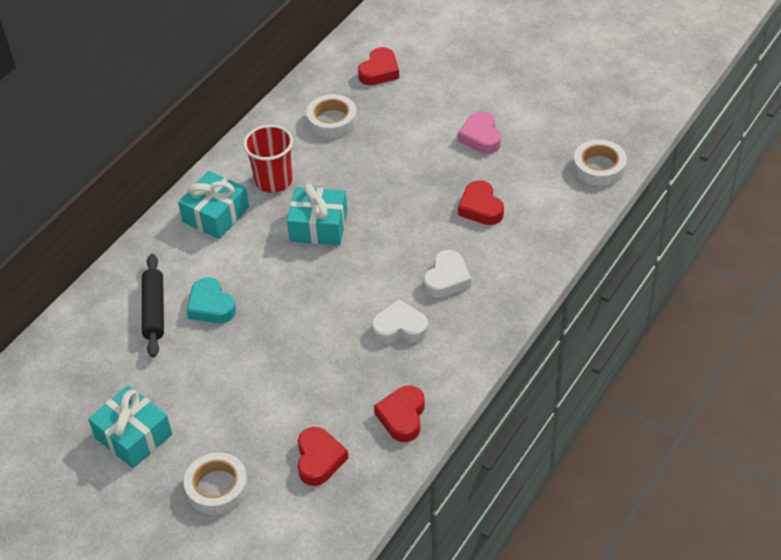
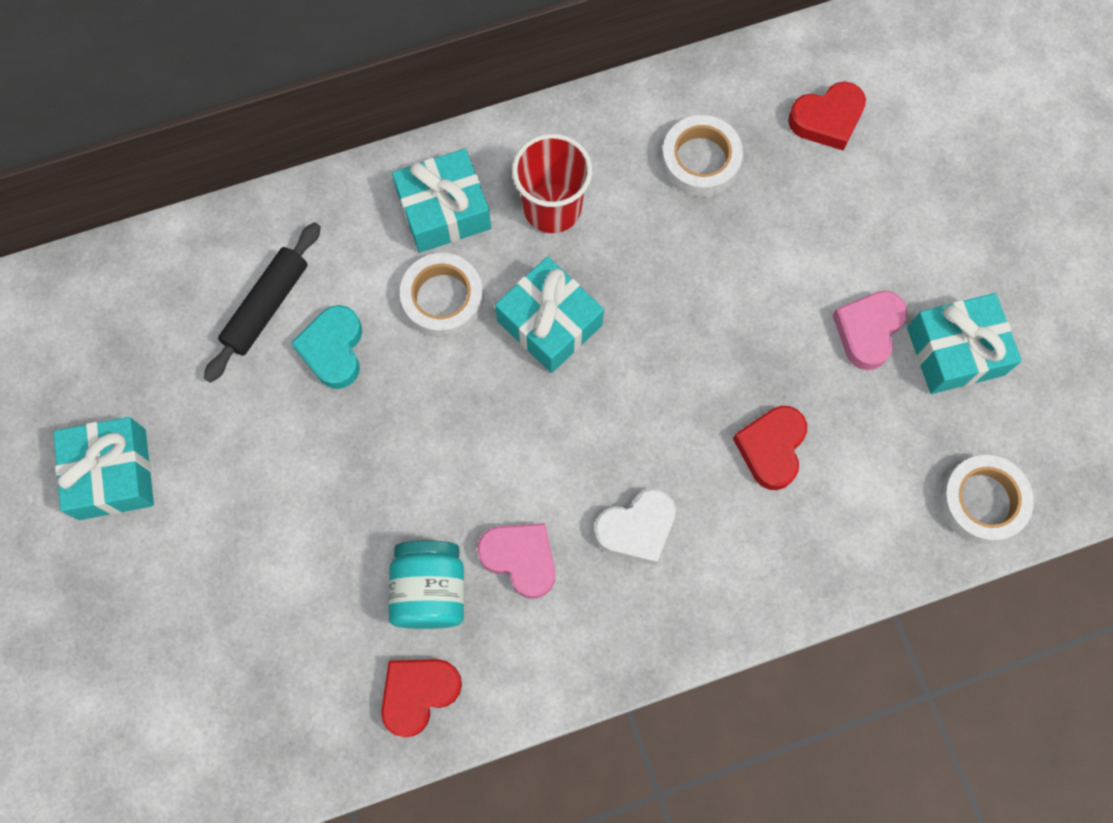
camera: 35 degrees right, 25 degrees up
(217, 487) = (144, 622): white tape -> white tape (442, 299)
(319, 459) = (280, 676): red heart -> none
(365, 371) = (430, 590): none -> turquoise jar
(399, 328) = (520, 559): white heart -> pink heart
(529, 121) = (955, 351): none -> turquoise gift

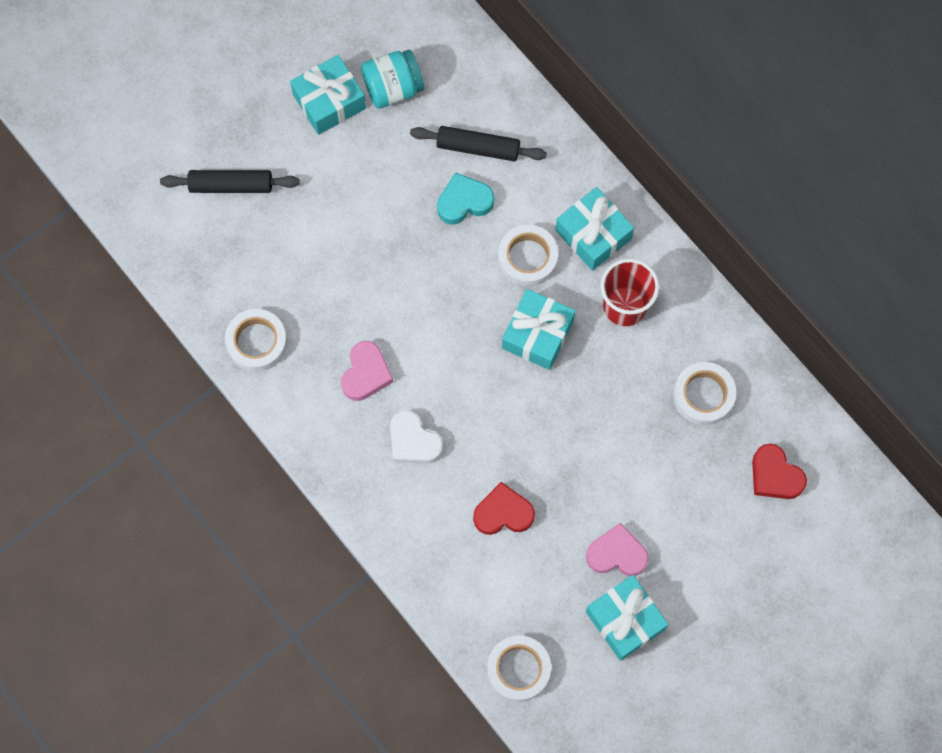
camera: 70 degrees right, 0 degrees up
(173, 652) = (231, 186): none -> black rolling pin
(418, 693) = (257, 342): red heart -> white tape
(430, 590) = (324, 325): turquoise jar -> turquoise jar (393, 88)

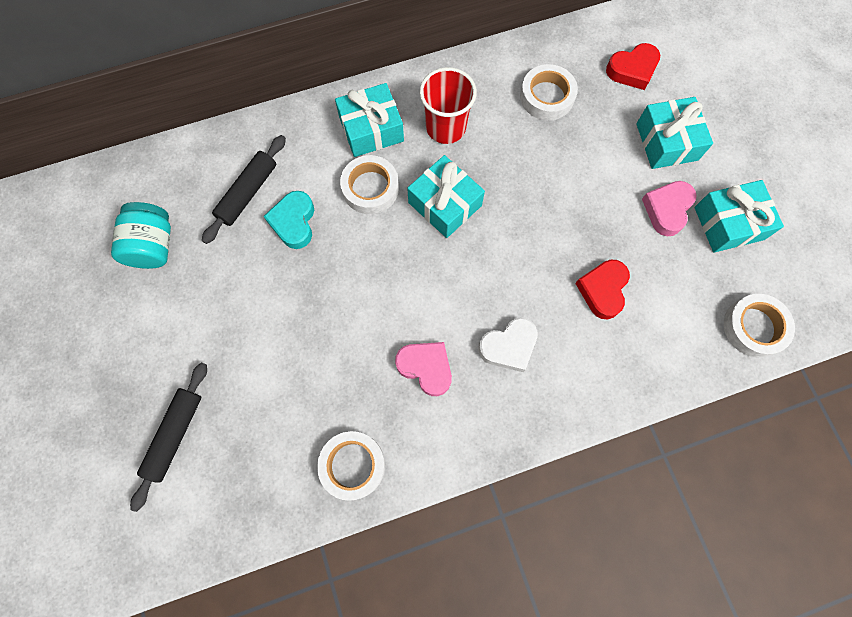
camera: 70 degrees left, 0 degrees up
(329, 101) = (136, 308): turquoise gift -> turquoise gift (666, 142)

